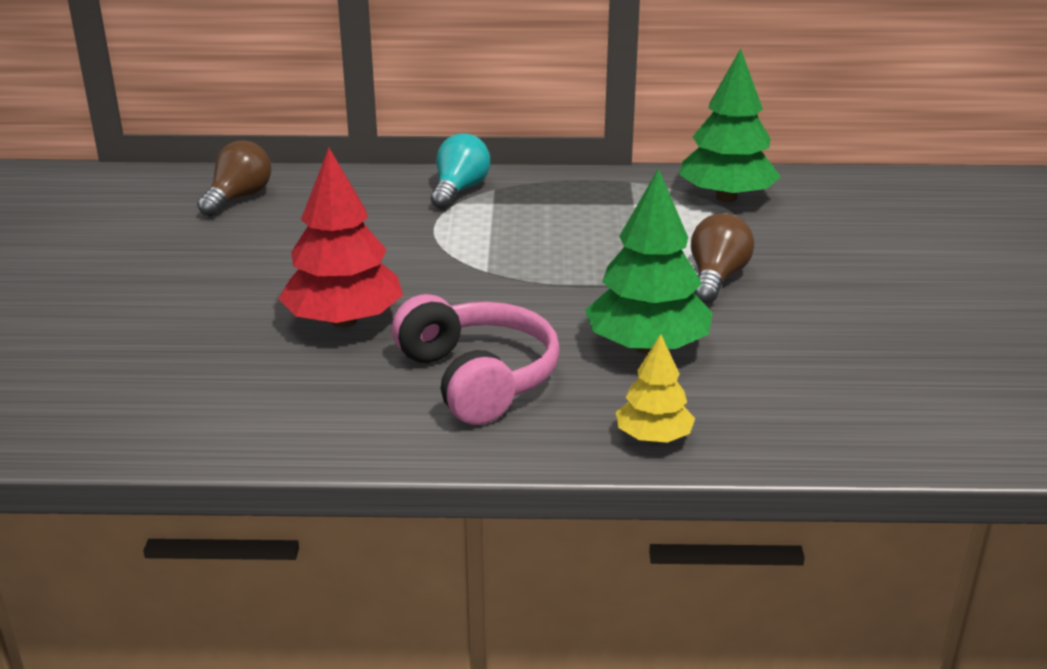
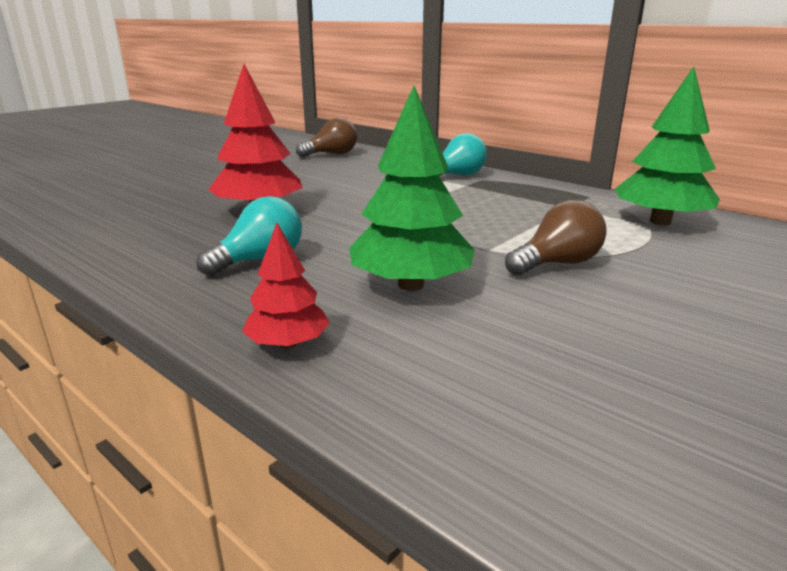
camera: 40 degrees right, 5 degrees down
(477, 378) = (260, 260): pink headphones -> turquoise light bulb
(653, 437) = (288, 344): yellow tree -> red tree

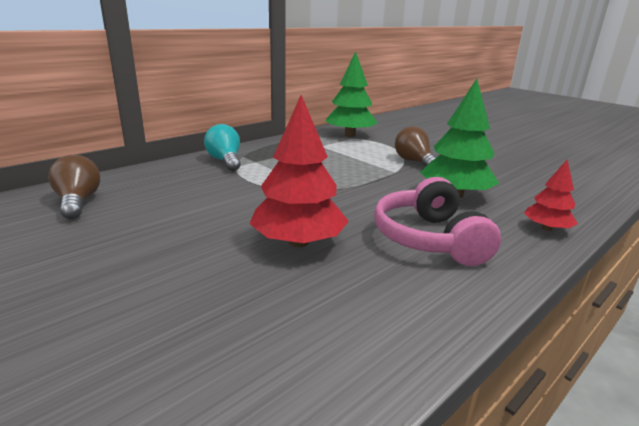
camera: 85 degrees left, 0 degrees up
(260, 260) = (429, 239): turquoise light bulb -> pink headphones

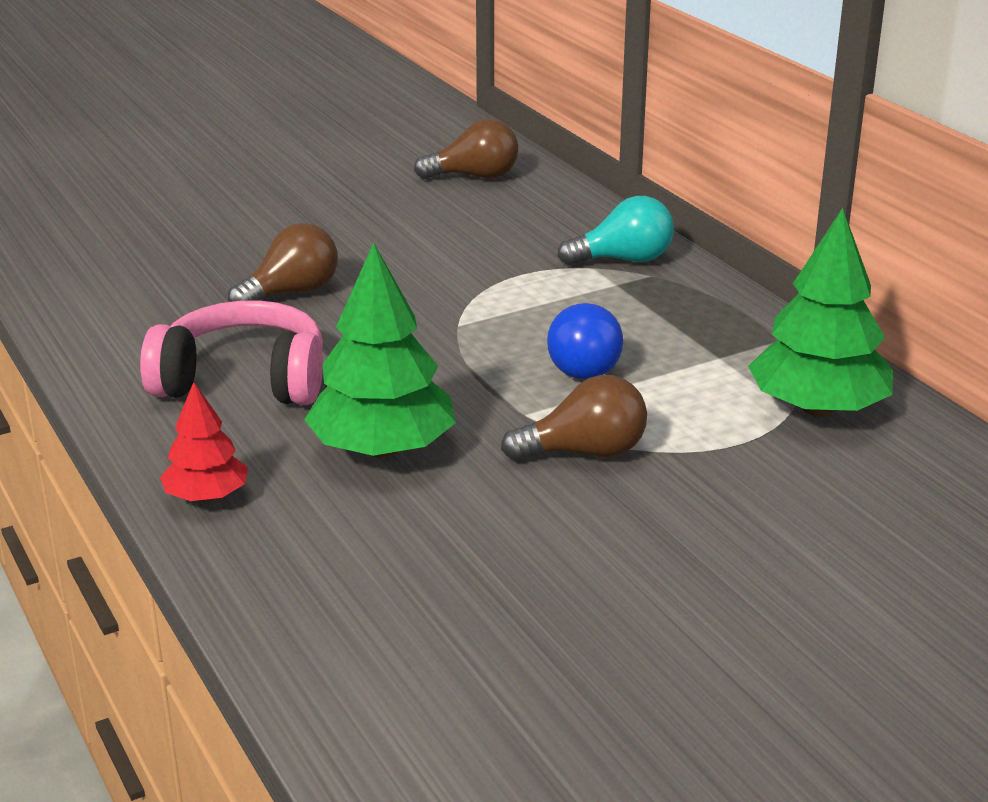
camera: 105 degrees right, 5 degrees up
(298, 242) = (291, 293): red tree -> brown light bulb
(343, 164) = (584, 365): none -> blue light bulb

